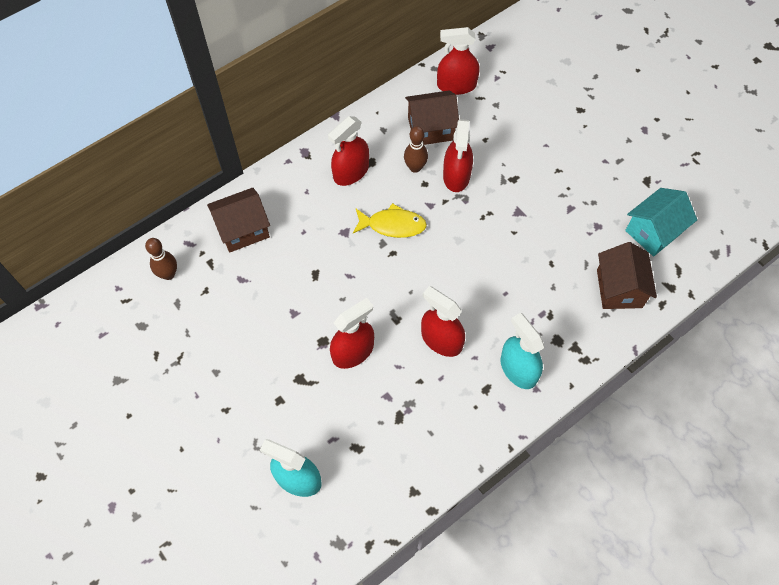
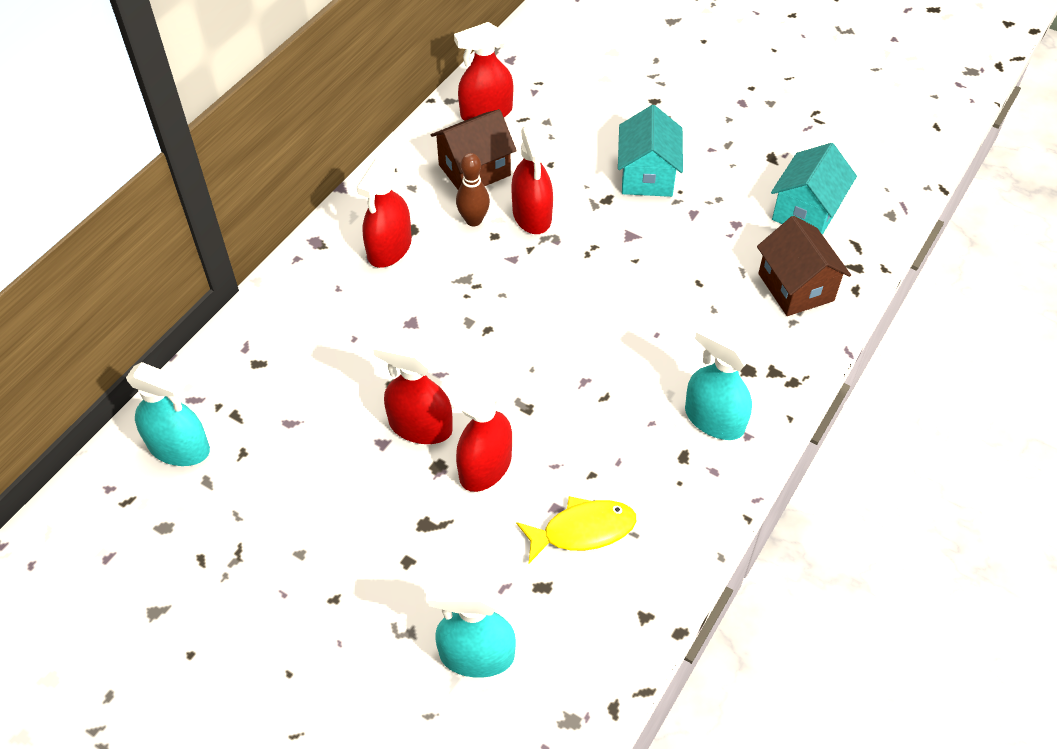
camera: 20 degrees left, 10 degrees down
(168, 274) = (179, 448): brown bowling pin -> turquoise spray bottle
(243, 229) = (266, 360): brown house -> none
(392, 225) = (473, 296): yellow fish -> yellow fish (582, 530)
(441, 340) = (598, 415): red spray bottle -> red spray bottle (420, 426)
(550, 168) = (647, 175): none -> turquoise house

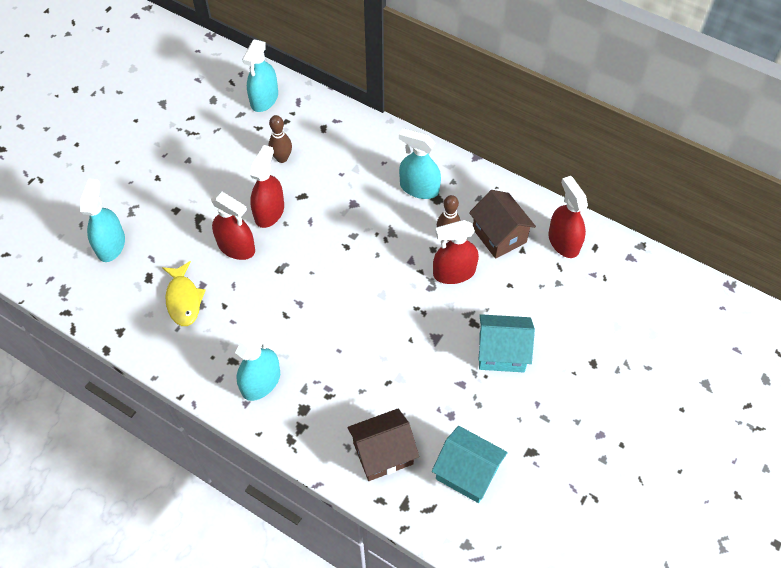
camera: 90 degrees right, 5 degrees up
(313, 415) = (282, 158): none -> brown bowling pin
(389, 248) = (419, 188): red spray bottle -> turquoise spray bottle

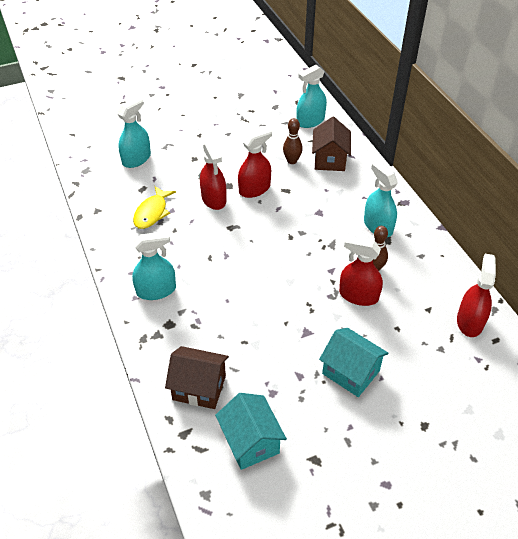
camera: 35 degrees right, 10 degrees down
(499, 235) = (417, 289): brown house -> brown house (330, 159)

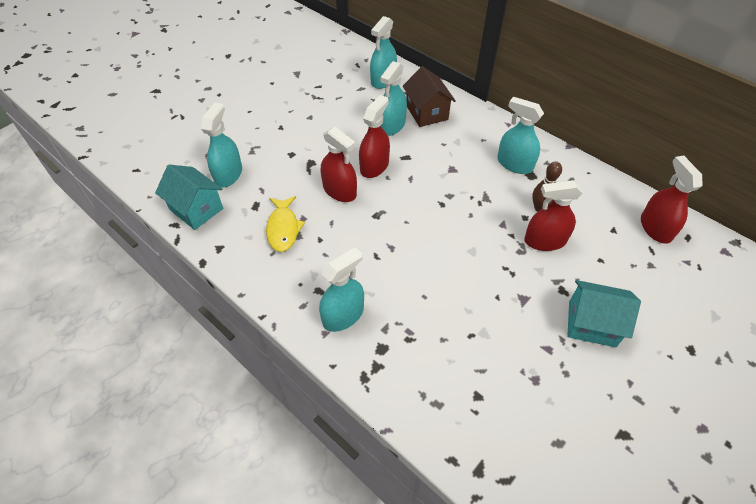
camera: 25 degrees left, 5 degrees up
(199, 387) = (460, 408): brown house -> none
(250, 441) = (551, 446): turquoise house -> turquoise house (196, 209)
(292, 161) = (392, 125): brown bowling pin -> turquoise spray bottle

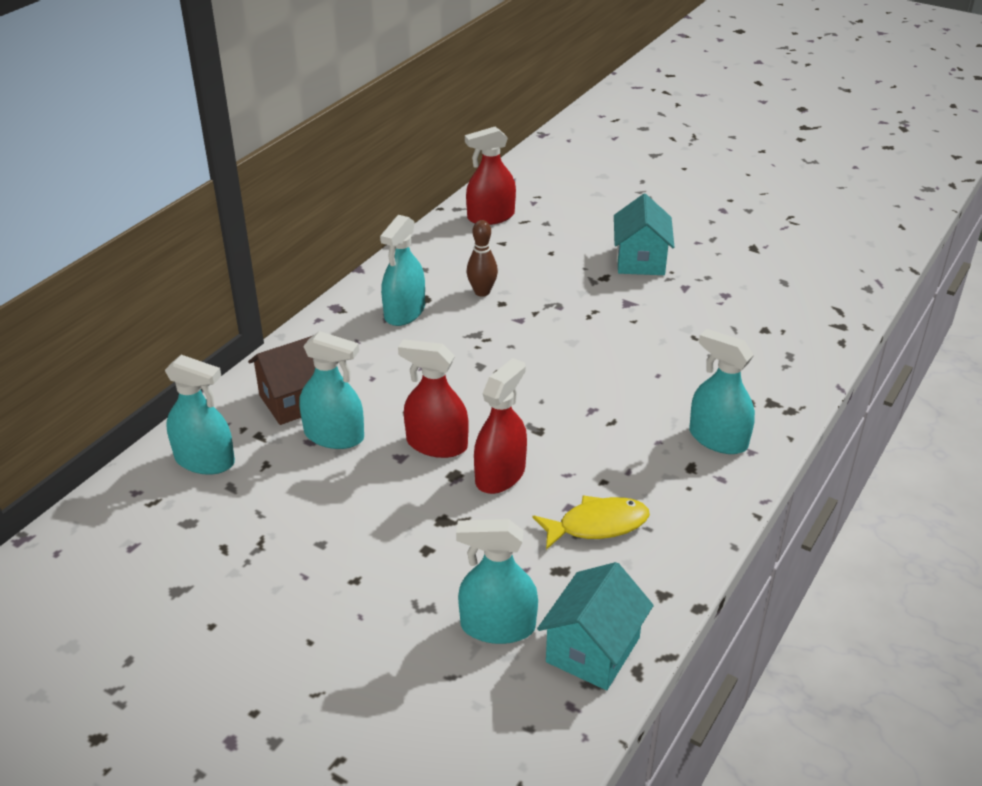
camera: 100 degrees left, 15 degrees down
(545, 241) = (536, 288): red spray bottle -> none

